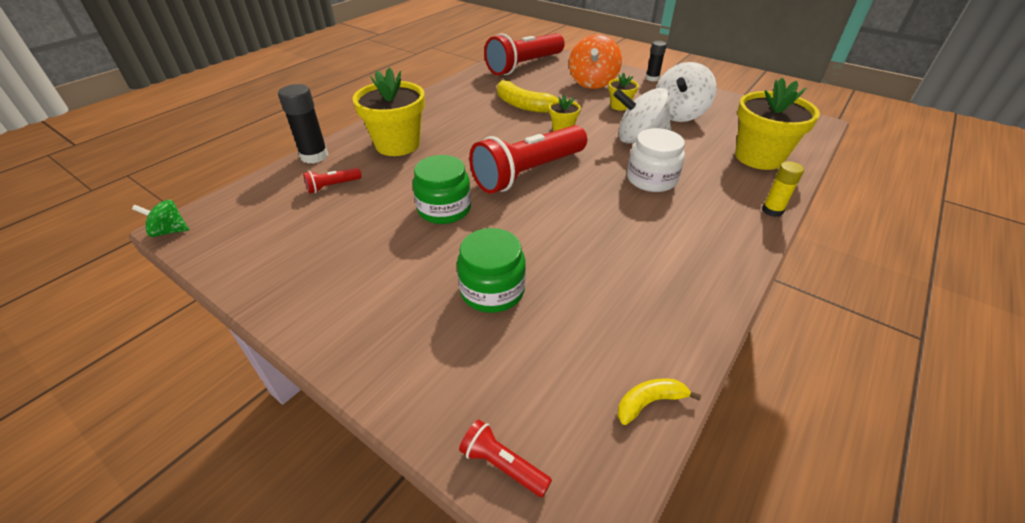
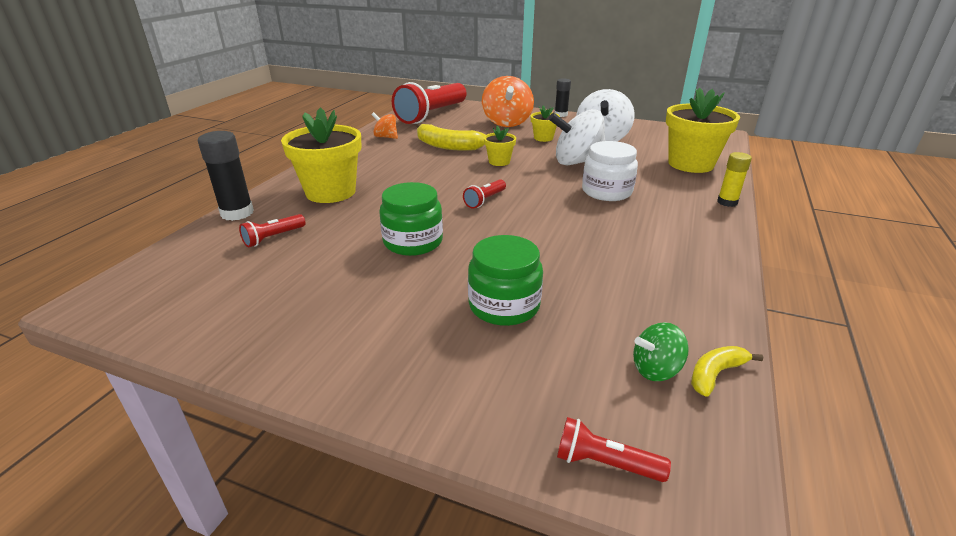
camera: 15 degrees left, 10 degrees down
(170, 231) = (78, 309): green spinning top -> green spinning top (655, 369)
(471, 88) = (386, 137): none -> orange spinning top
(528, 173) = (485, 200): red flashlight -> red flashlight, size x0.41

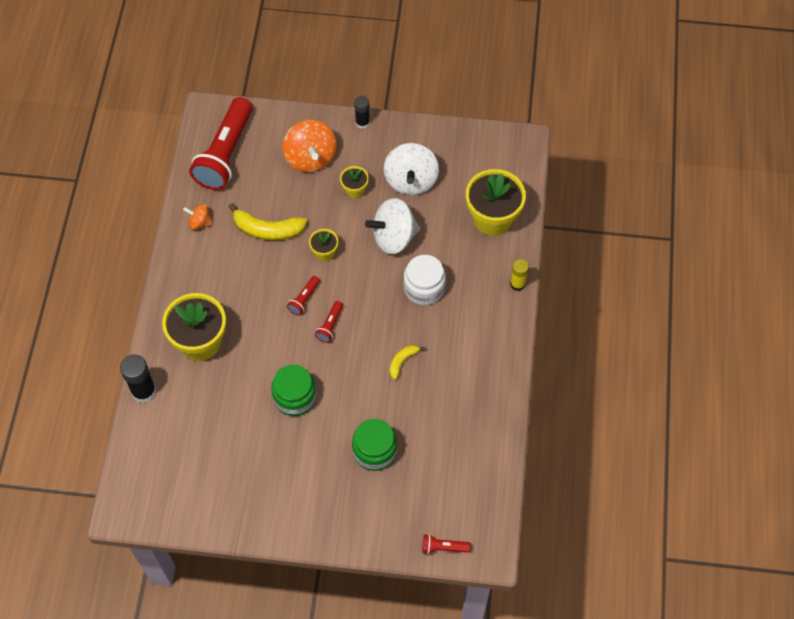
camera: 15 degrees left, 30 degrees up
(273, 238) = (192, 416): red flashlight -> red flashlight (304, 299)
(655, 369) = (465, 483): green spinning top -> none
(715, 374) = (495, 478): yellow banana -> yellow banana (402, 361)

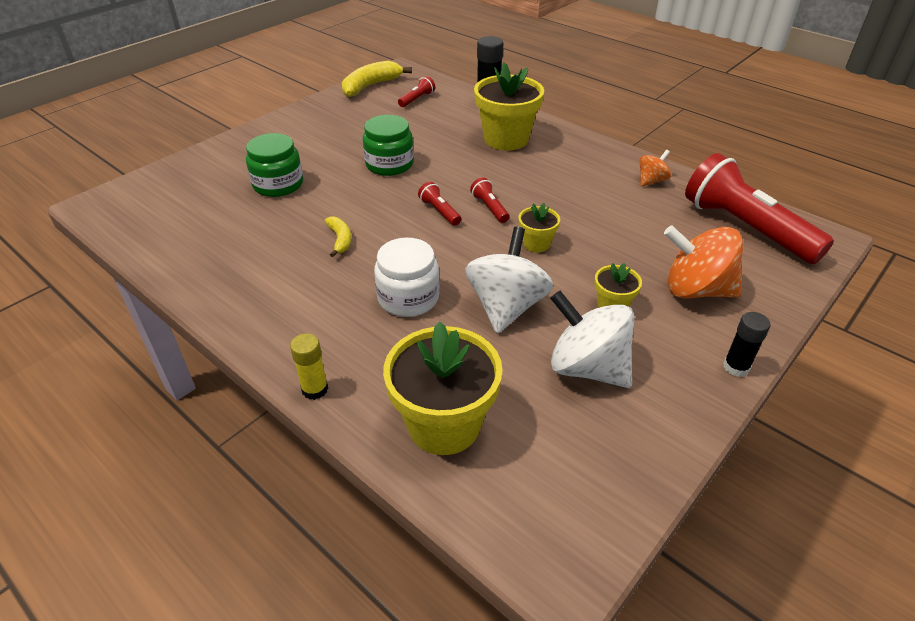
camera: 125 degrees right, 20 degrees down
(267, 230) = (605, 218): yellow banana -> yellow banana (370, 86)
(443, 547) = (142, 183): red flashlight -> red flashlight (417, 99)

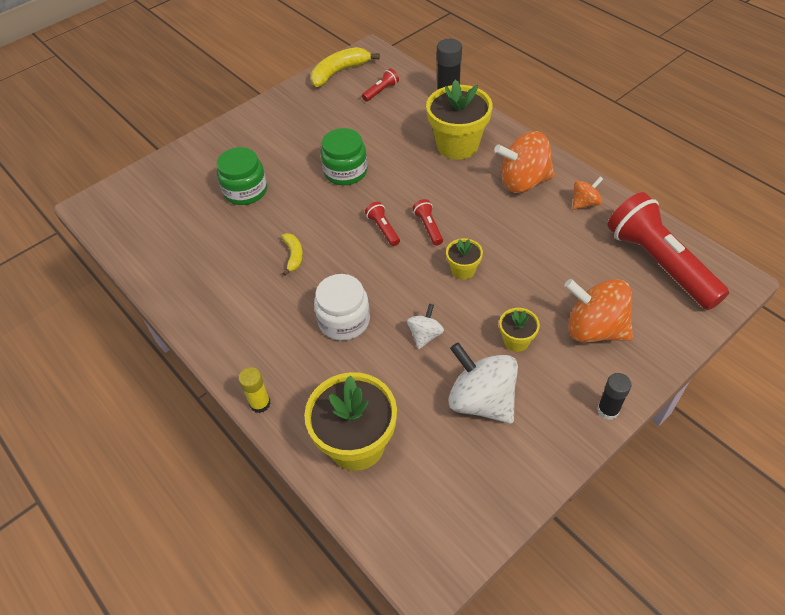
camera: 10 degrees right, 10 degrees up
(506, 306) = (425, 335): white spinning top -> white spinning top, size x0.52
(582, 166) = (523, 182): none -> orange spinning top

